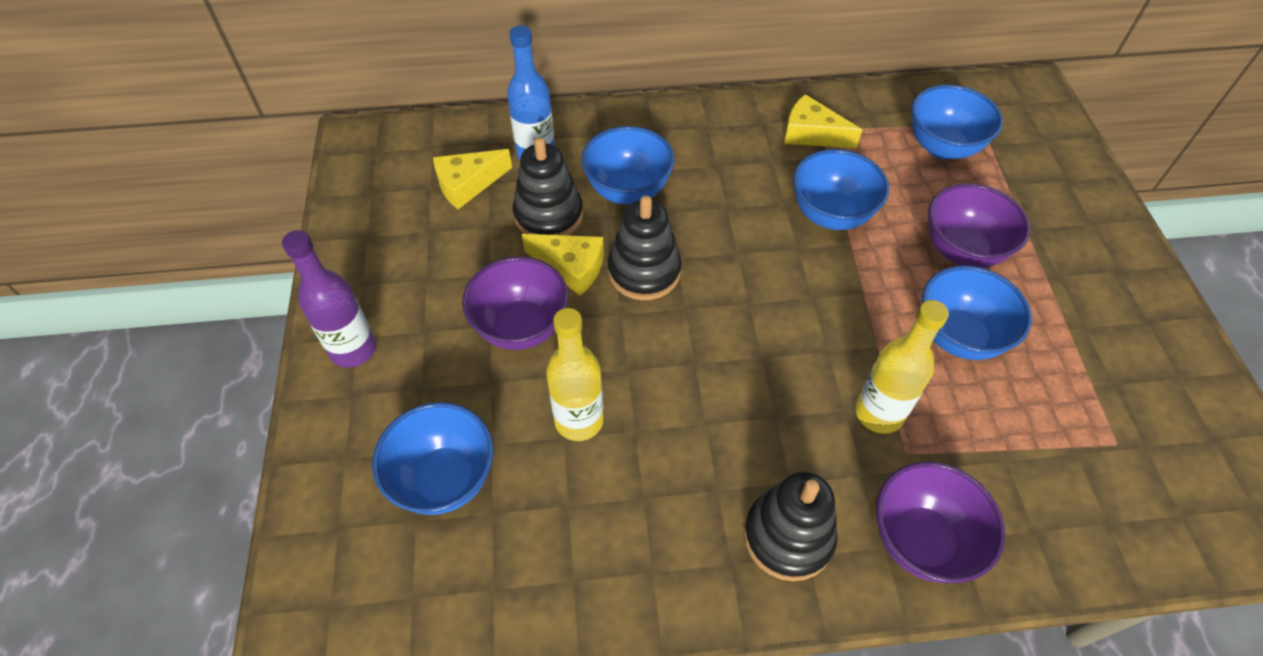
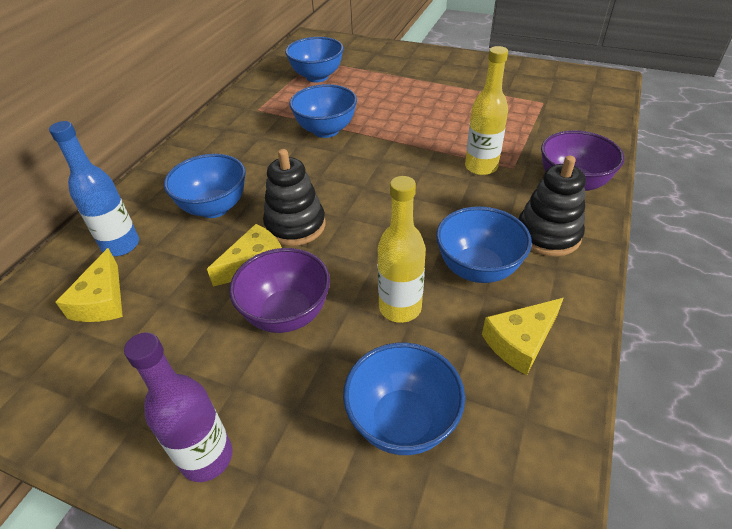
camera: 60 degrees left, 10 degrees down
(548, 215) = (192, 259): black stacking toy -> none
(811, 134) = (256, 114): yellow cheese -> yellow cheese (520, 342)
(958, 336) = (448, 121): blue bowl -> blue bowl (477, 269)
(962, 251) = (393, 98): purple bowl -> none

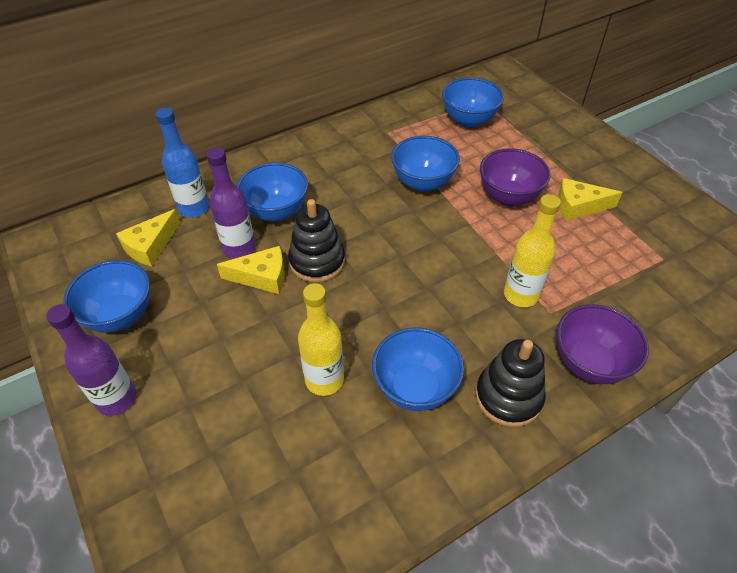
camera: 35 degrees right, 5 degrees up
(207, 253) = (239, 248): none -> purple bottle
(287, 314) = (246, 332): purple bowl -> purple bowl (508, 197)
(402, 421) = (243, 464): blue bowl -> blue bowl (120, 316)
(520, 342) = (383, 470): yellow cheese -> yellow cheese (578, 206)

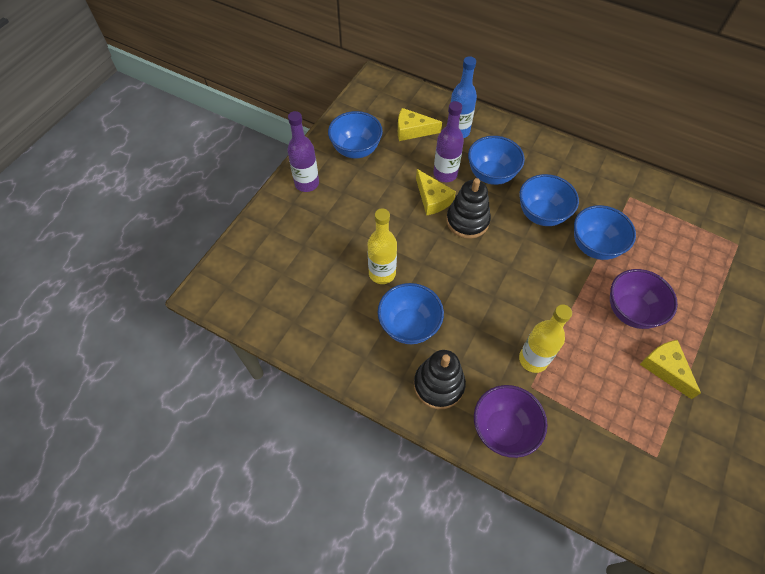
camera: 60 degrees right, 10 degrees up
(468, 120) = (699, 245): blue bowl -> blue bowl (541, 214)

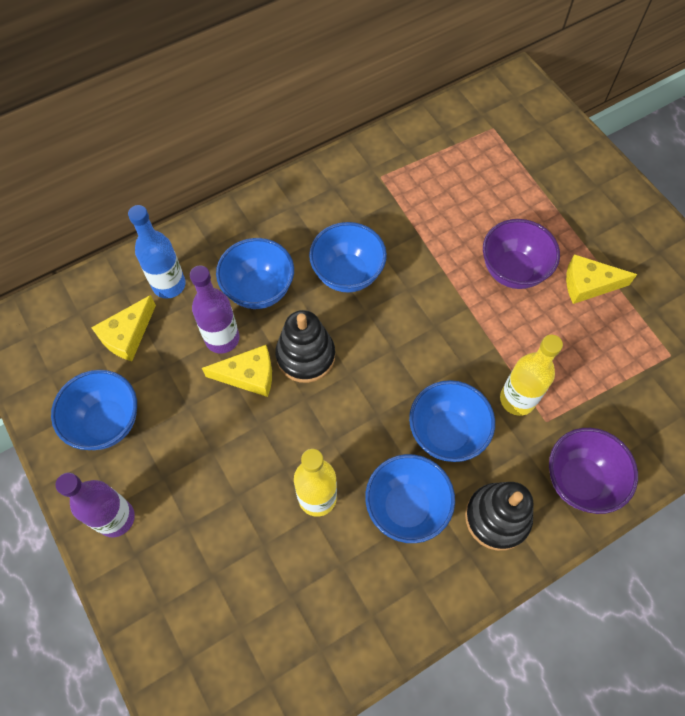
camera: 60 degrees left, 5 degrees up
(594, 246) = (419, 251): blue bowl -> blue bowl (446, 433)

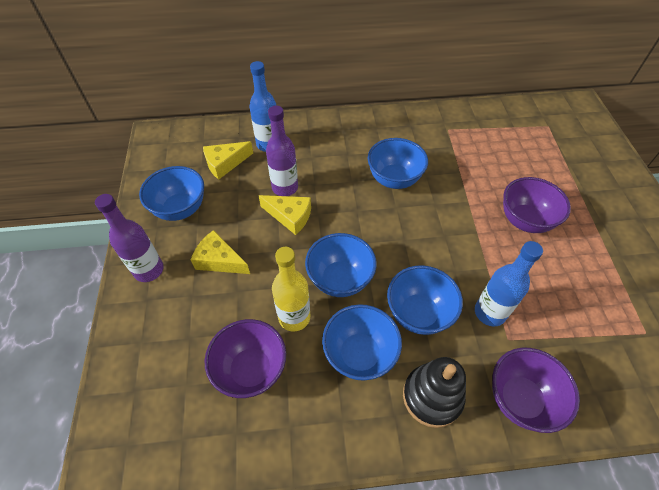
camera: 25 degrees right, 10 degrees down
(259, 290) = (326, 167): blue bowl -> blue bowl (340, 279)
(301, 577) = (251, 370): none -> purple bowl
(305, 356) = (337, 219): black stacking toy -> none
(517, 399) = (489, 312): yellow bottle -> blue bottle
(588, 284) = (587, 252): yellow cheese -> yellow cheese (219, 260)

